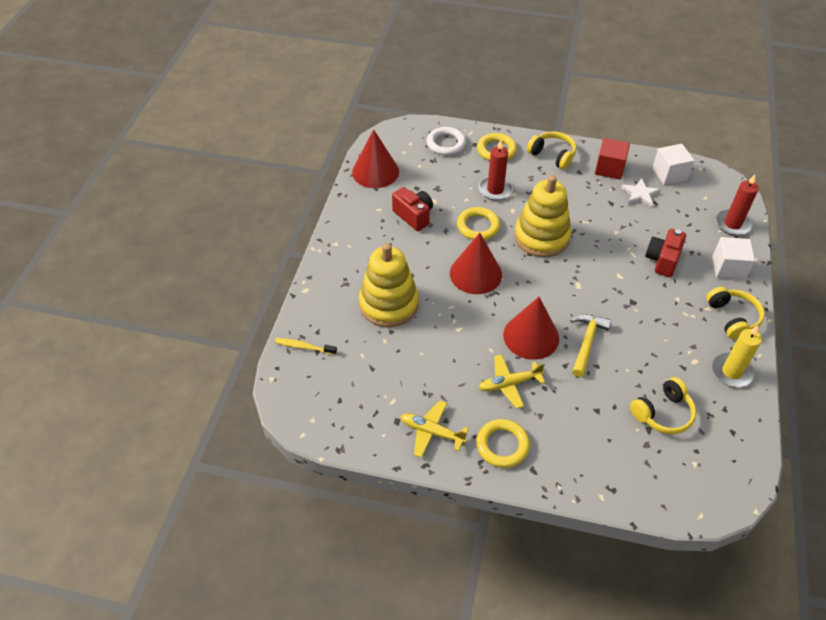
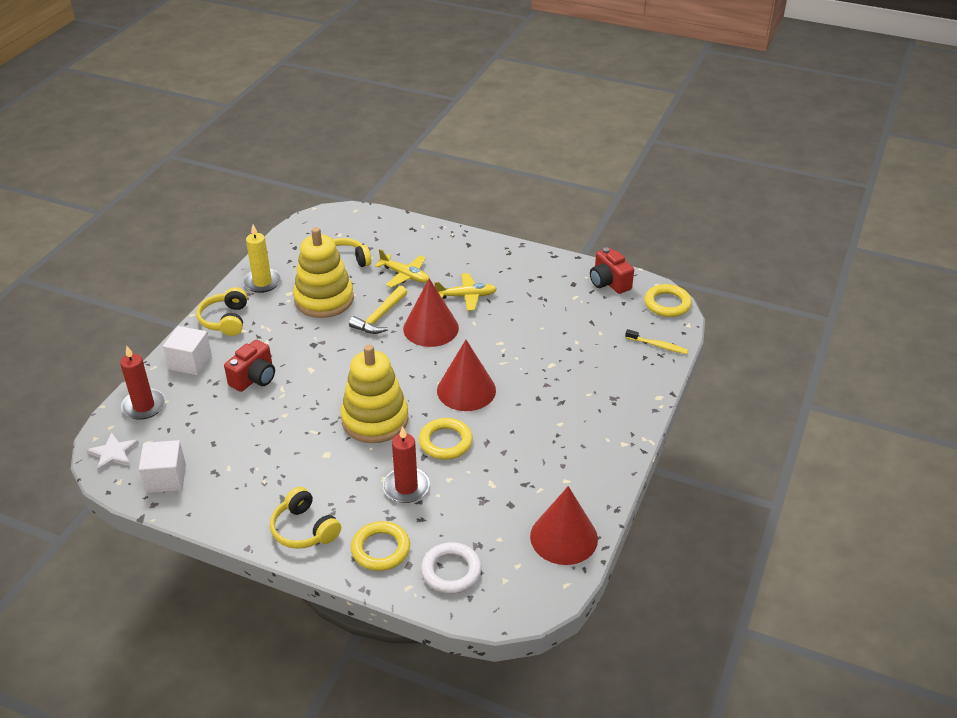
camera: 170 degrees left, 10 degrees down
(389, 304) = (568, 372): yellow stacking toy -> yellow stacking toy (324, 299)
(414, 216) = (522, 465): red camera -> red camera (609, 282)
(431, 432) = (544, 274): yellow plane -> yellow plane (405, 275)
(502, 445) = (487, 260): yellow ring -> yellow ring (667, 304)
(609, 168) = (239, 497): red cube -> none
(640, 194) = (224, 456): white star -> white star (113, 454)

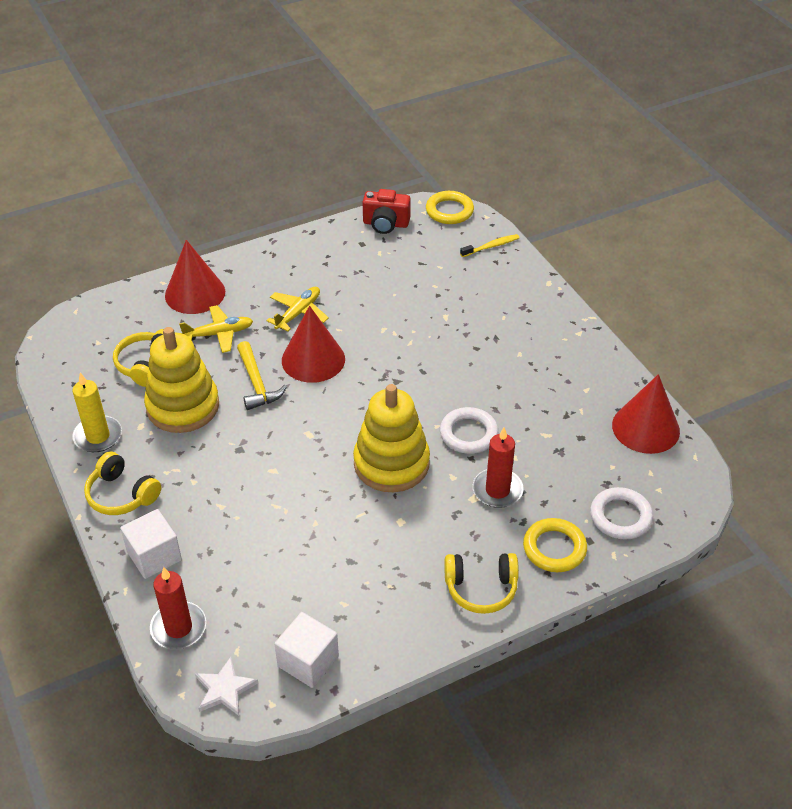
camera: 50 degrees left, 5 degrees up
(254, 378) = (237, 518): red camera -> none
(445, 442) = (468, 434): yellow ring -> white ring
(466, 390) = (419, 384): red cone -> red cone (195, 293)

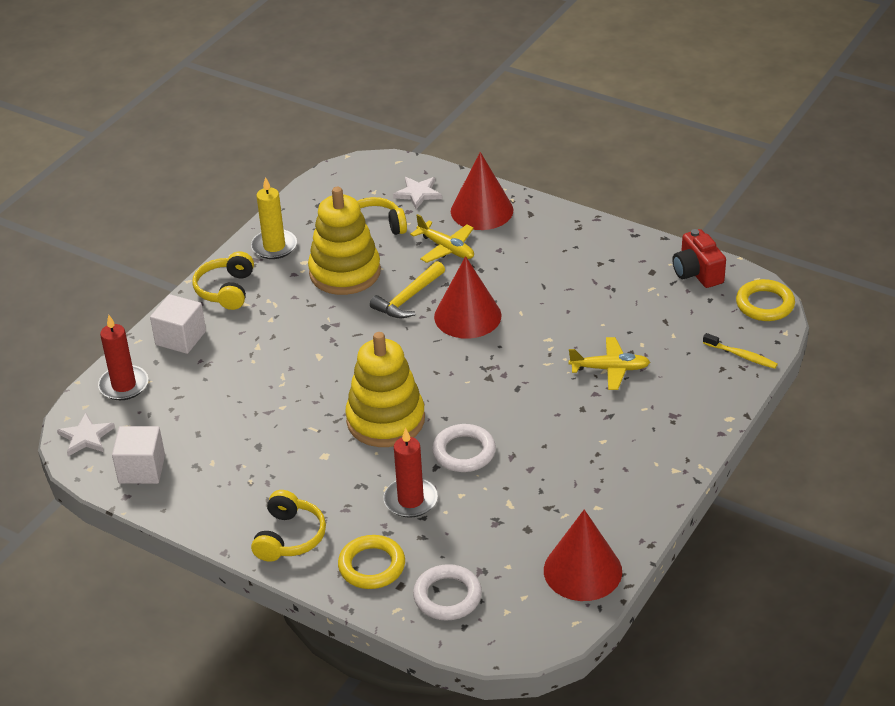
camera: 60 degrees right, 5 degrees down
(132, 318) = (418, 193): none -> white star
(298, 313) = (517, 279): yellow plane -> yellow plane (610, 369)
(481, 588) = (289, 537): yellow headphones -> yellow headphones turned 135 degrees counterclockwise

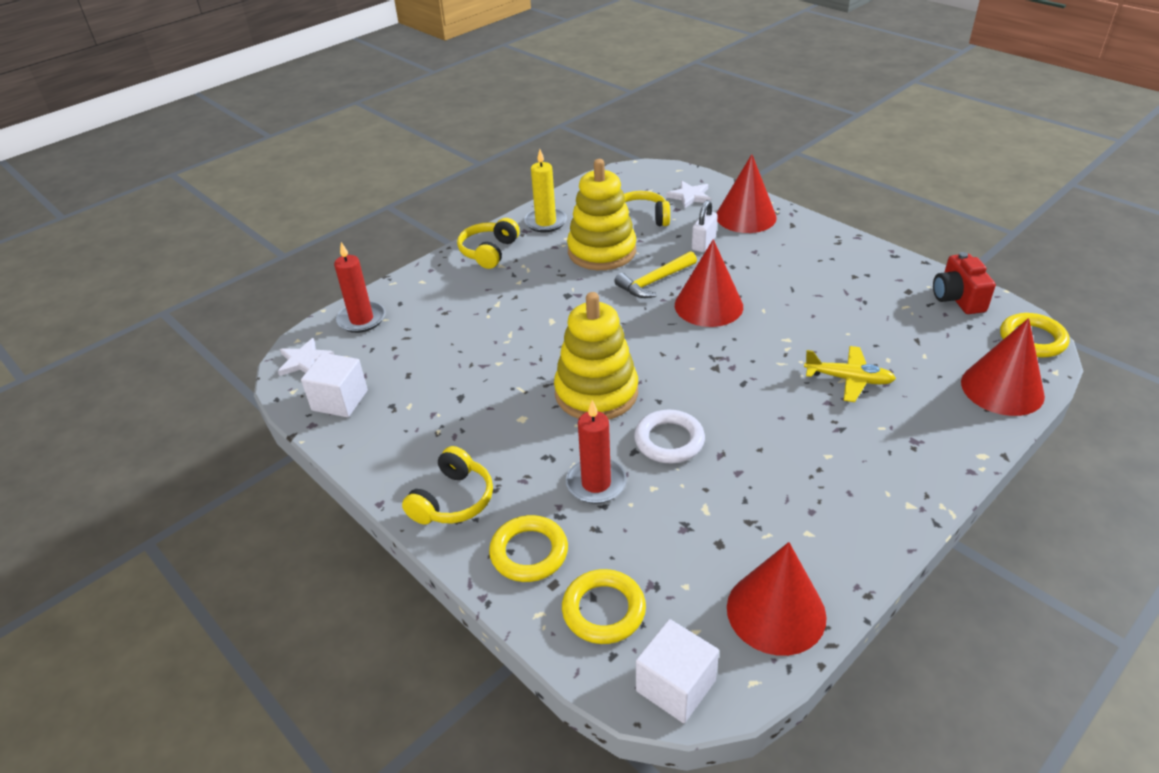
camera: 15 degrees right, 0 degrees up
(180, 338) = (431, 286): white cube -> white cube (675, 686)
(446, 248) = (703, 244): yellow plane -> white padlock
(447, 596) = (603, 610): white ring -> yellow ring
(741, 356) = (1002, 388): yellow toothbrush -> red cone

